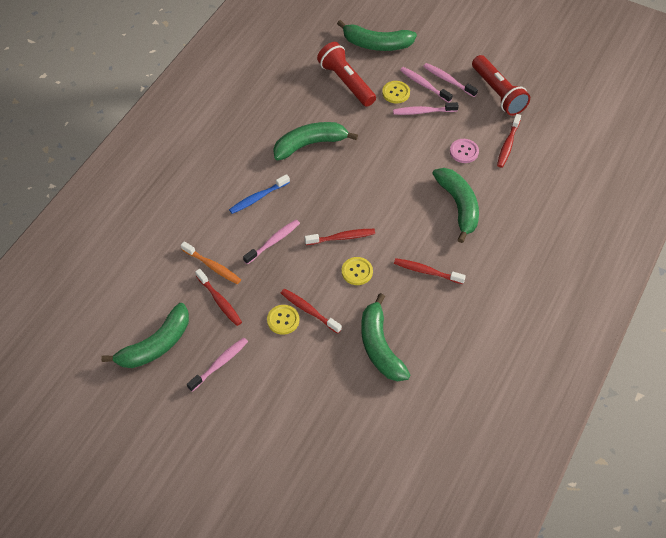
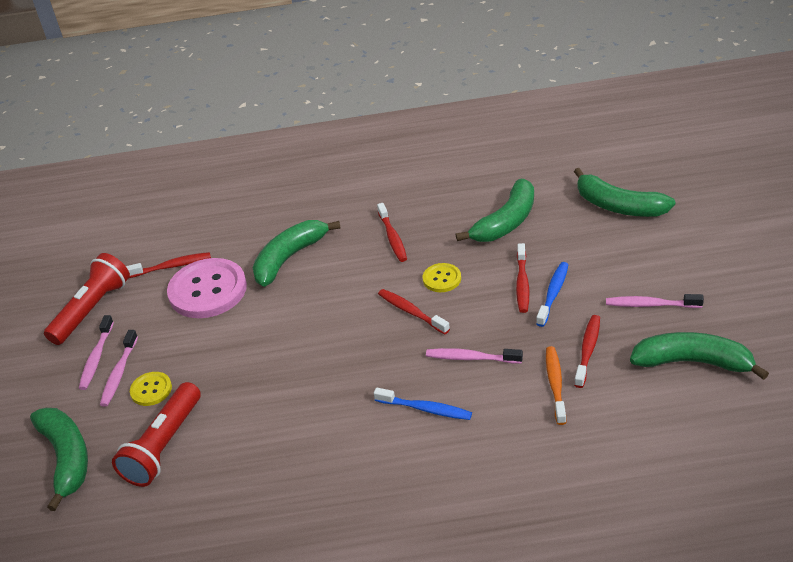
camera: 120 degrees left, 15 degrees down
(283, 320) = (553, 293): yellow button -> blue toothbrush
(310, 144) = (301, 415): green banana -> green banana (618, 206)
(423, 112) = (168, 351): pink toothbrush -> none
(464, 151) = (208, 290): pink button -> pink button, size x2.08

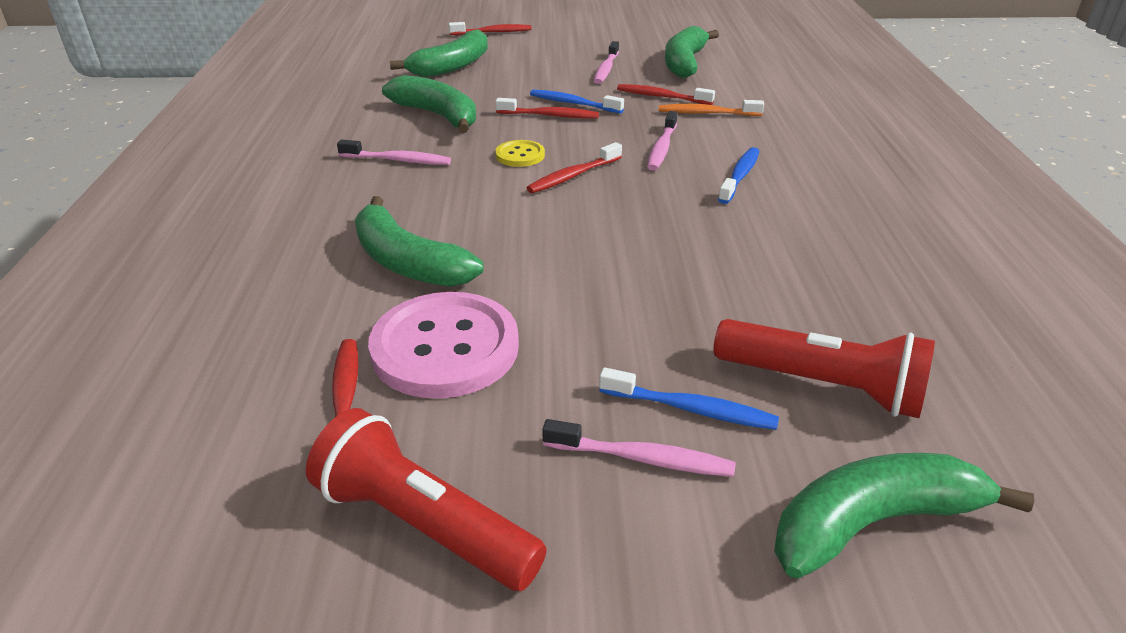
camera: 90 degrees left, 5 degrees down
(96, 358) = (589, 500): pink toothbrush -> pink toothbrush (398, 160)
(151, 390) = (691, 409): yellow button -> blue toothbrush
(392, 238) = (417, 181): red toothbrush -> red toothbrush (493, 32)

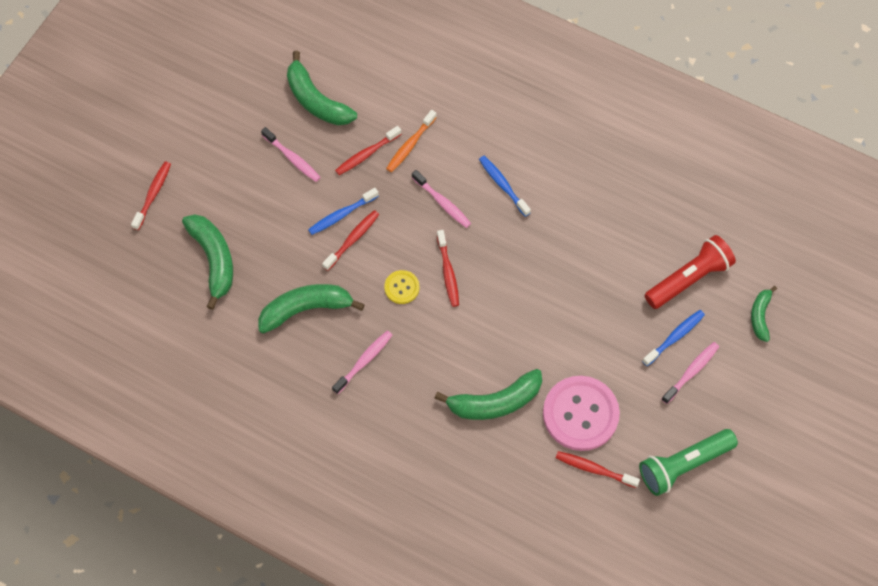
camera: 60 degrees left, 30 degrees up
(423, 524) = (683, 464): red flashlight -> green flashlight
(873, 522) = (760, 316): green banana -> green banana, size x0.57

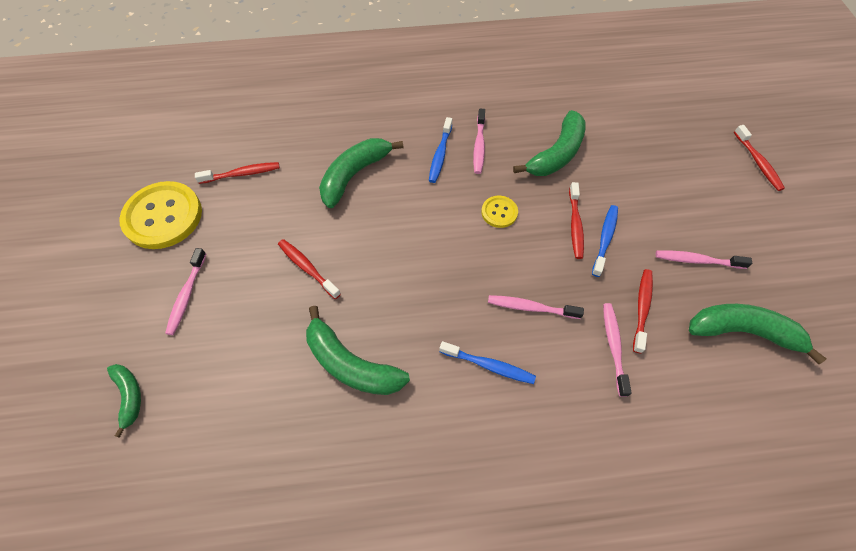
camera: 145 degrees right, 5 degrees down
(214, 259) = (658, 146): green banana -> green banana (351, 364)
(410, 145) = (613, 346): orange toothbrush -> pink toothbrush
(448, 272) = (471, 248): red toothbrush -> red toothbrush (307, 268)
(580, 414) = (276, 205): pink button -> none
(674, 337) = (218, 318): blue toothbrush -> blue toothbrush (440, 155)
(683, 464) = (163, 216): green flashlight -> yellow button
(688, 278) = (229, 389): red flashlight -> none

